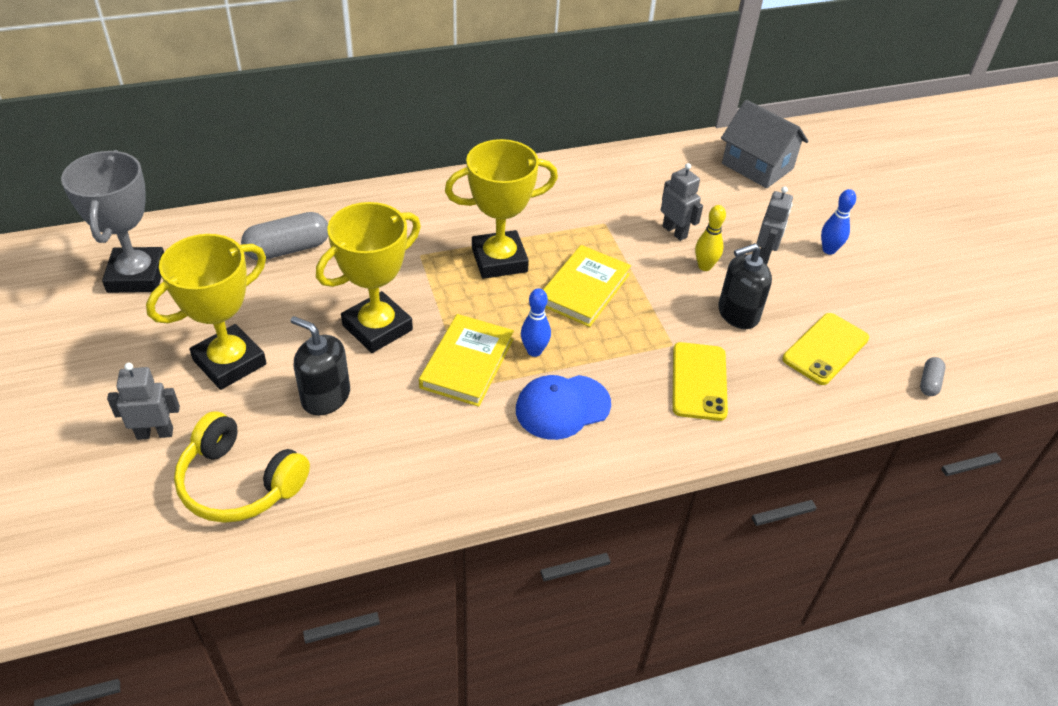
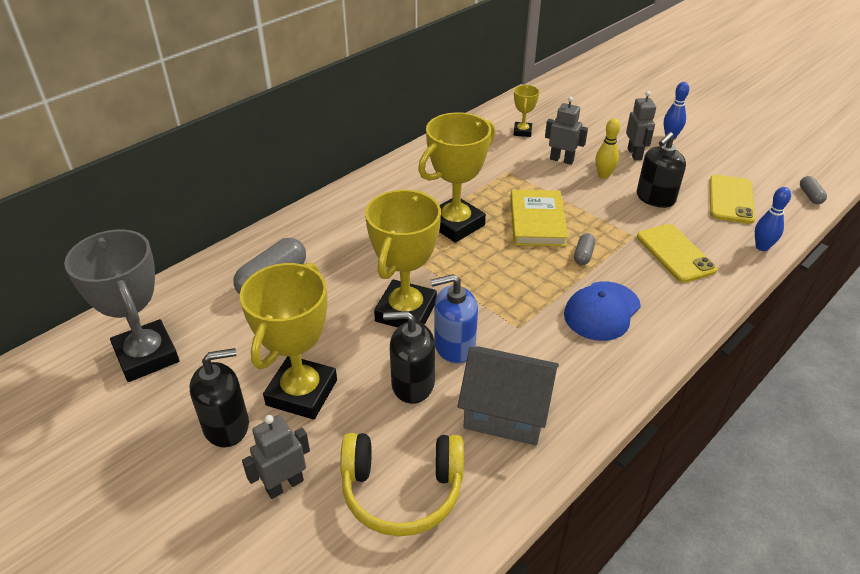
camera: 25 degrees left, 5 degrees down
(150, 364) = (226, 426): none -> black soap dispenser
(392, 379) = (454, 346): none -> blue soap dispenser
(467, 363) = (502, 309): yellow book -> none
(534, 351) = (543, 279): blue bowling pin -> blue bowling pin (762, 247)
(598, 343) = (583, 255): none -> grey capsule
(662, 184) = (522, 132): none -> yellow trophy
(757, 166) = (574, 100): grey house -> grey house (506, 412)

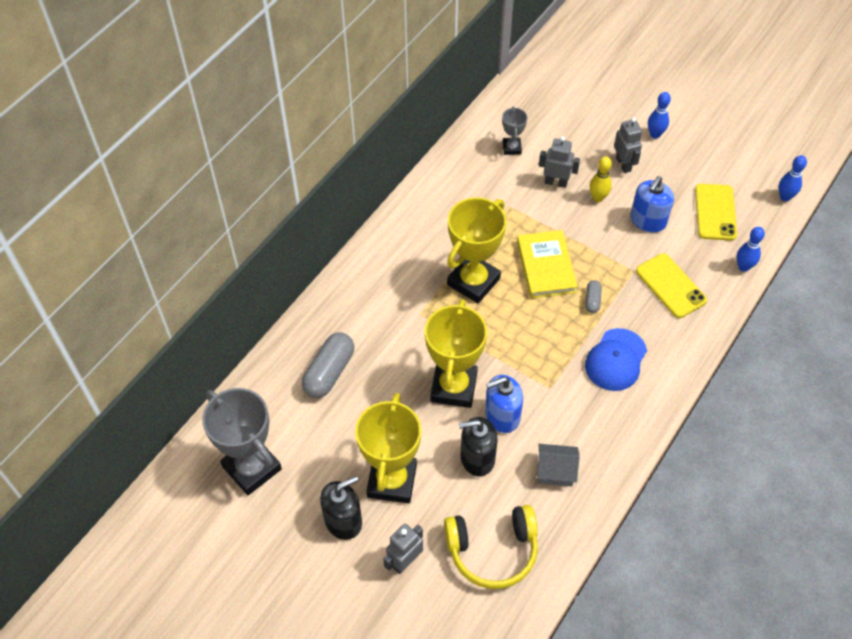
camera: 10 degrees left, 15 degrees up
(506, 412) = (555, 471): grey house -> grey house, size x0.61
(522, 132) = (512, 148): yellow trophy -> grey trophy
(655, 198) = (648, 221): black soap dispenser -> blue soap dispenser
(810, 196) = (785, 197): grey capsule -> blue bowling pin

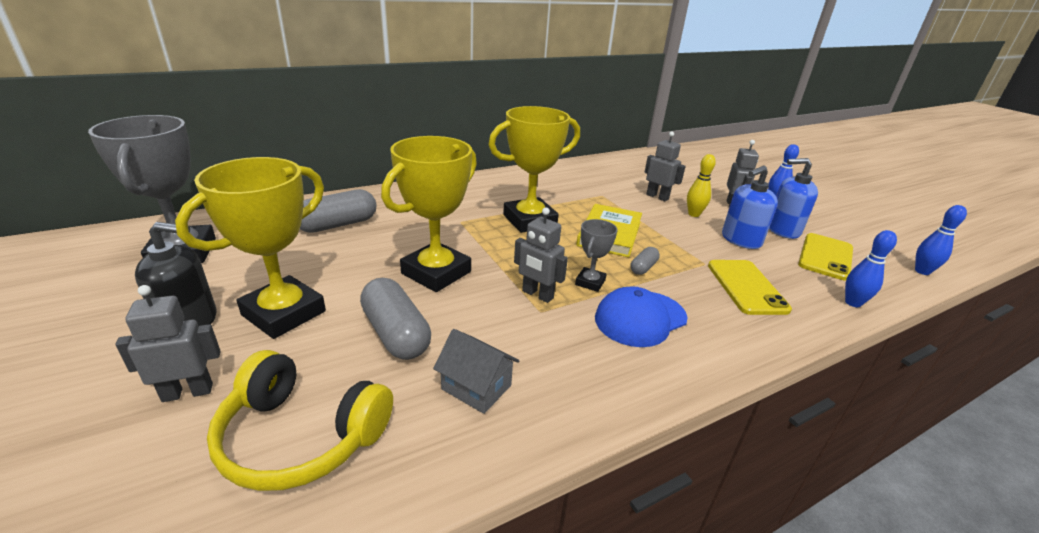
camera: 25 degrees right, 25 degrees down
(477, 458) = (396, 334): black soap dispenser -> grey capsule
(502, 416) = (462, 311): blue soap dispenser -> blue soap dispenser (782, 230)
(512, 148) = (630, 173): grey trophy -> grey trophy (590, 282)
(538, 372) = (537, 295): none -> grey robot

